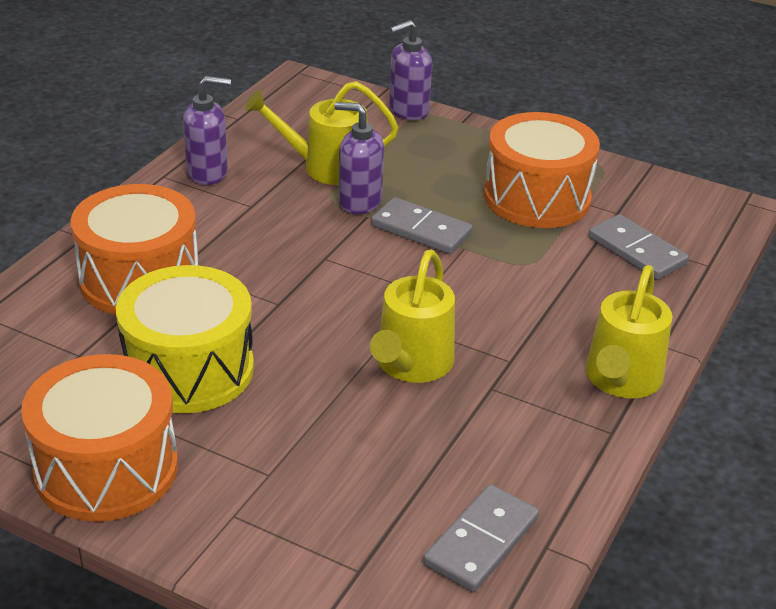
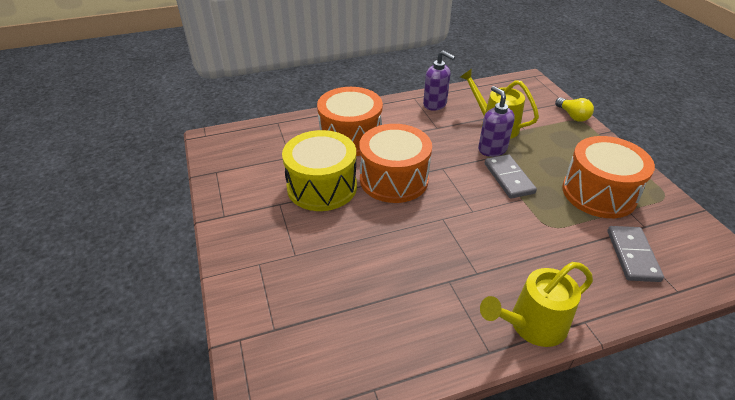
camera: 45 degrees right, 5 degrees up
(106, 468) = (240, 210): orange drum -> orange drum (394, 179)
(408, 111) = (572, 116): purple soap dispenser -> yellow light bulb
(411, 365) = (421, 243): yellow watering can -> none
(481, 542) = (345, 360): grey domino -> none

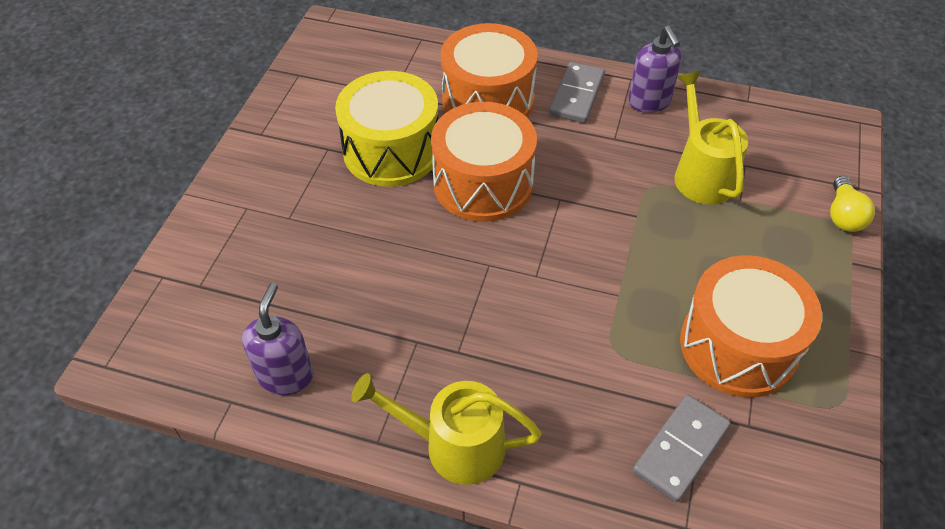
camera: 35 degrees right, 10 degrees up
(492, 149) = (656, 206): purple soap dispenser -> purple soap dispenser (285, 376)
(508, 178) = (632, 258): grey domino -> grey domino (576, 95)

